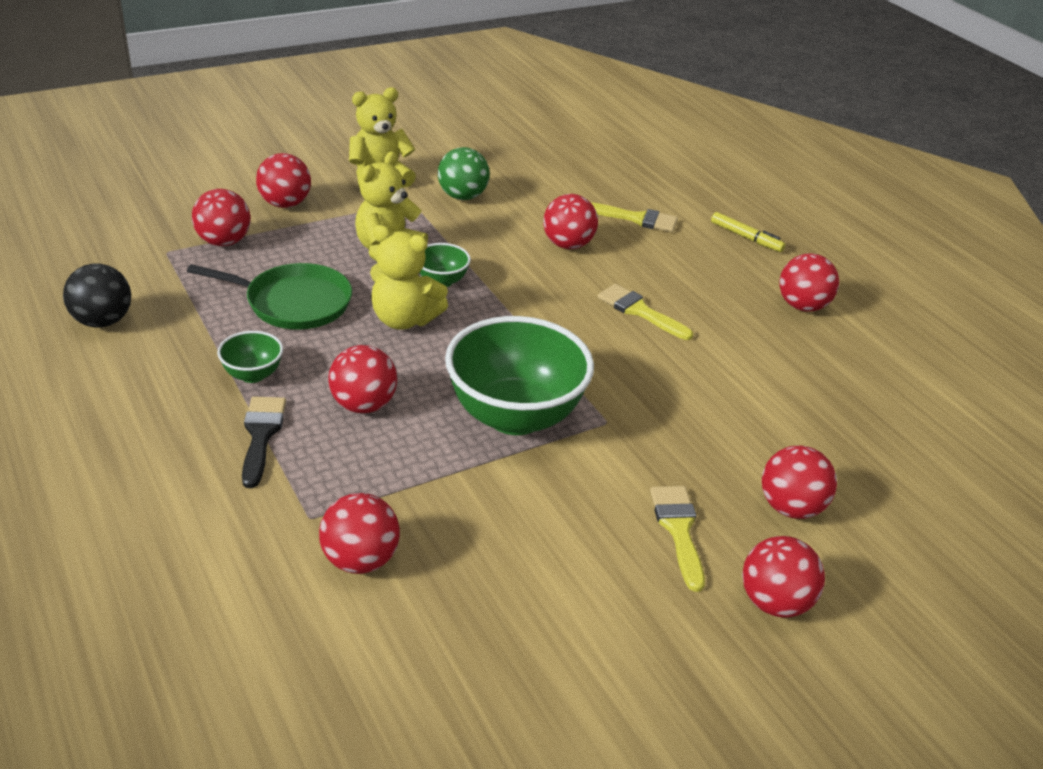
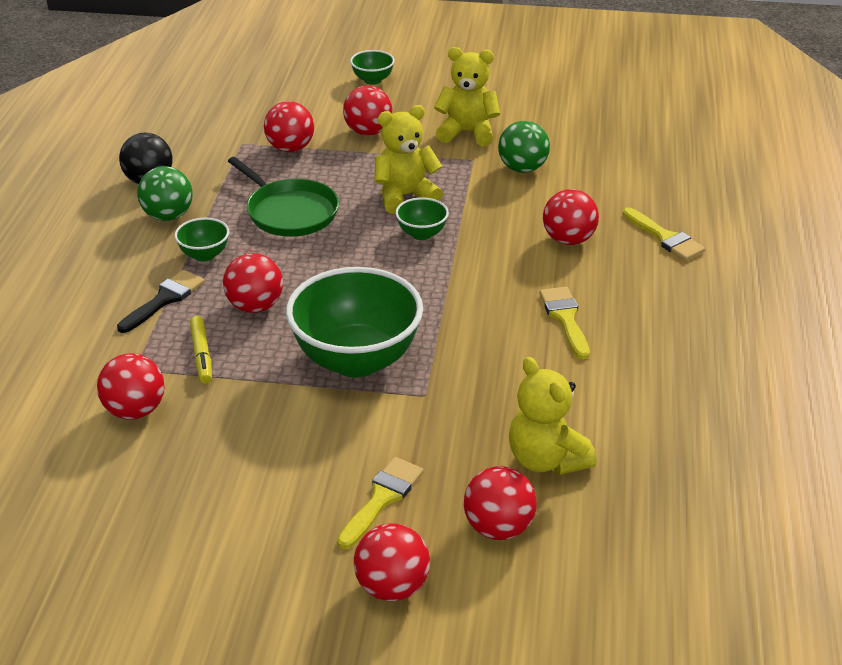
camera: 40 degrees right, 0 degrees up
(167, 350) = (168, 216): none -> green ball
(234, 155) = (372, 80): none -> green bowl
(404, 319) = (357, 254): yellow teddy bear -> yellow teddy bear (546, 460)
(746, 237) = (759, 290): yellow marker -> yellow marker (201, 355)
(802, 306) = (736, 372): red ball -> none

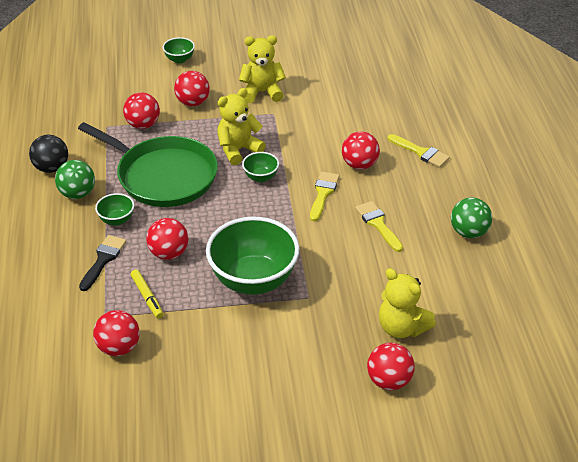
camera: 15 degrees left, 5 degrees up
(289, 212) = (163, 176): green pan -> green pan, size x1.52
(382, 498) = (309, 376): yellow brush -> yellow brush (323, 193)
(392, 587) = (338, 435): red ball -> none
(522, 168) = (310, 115): green ball -> green ball (468, 232)

